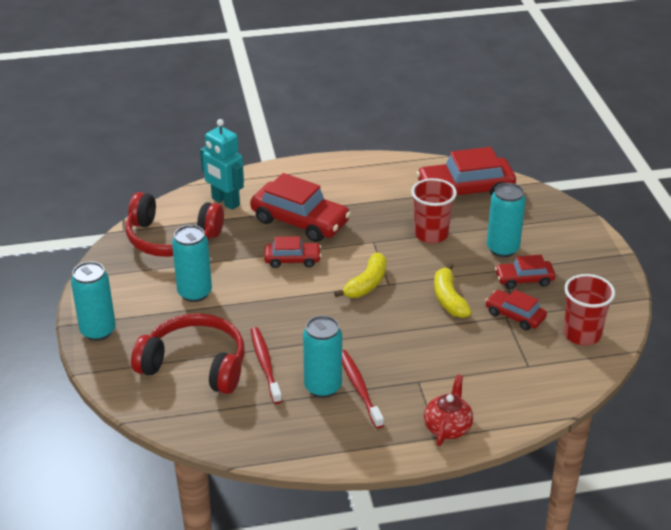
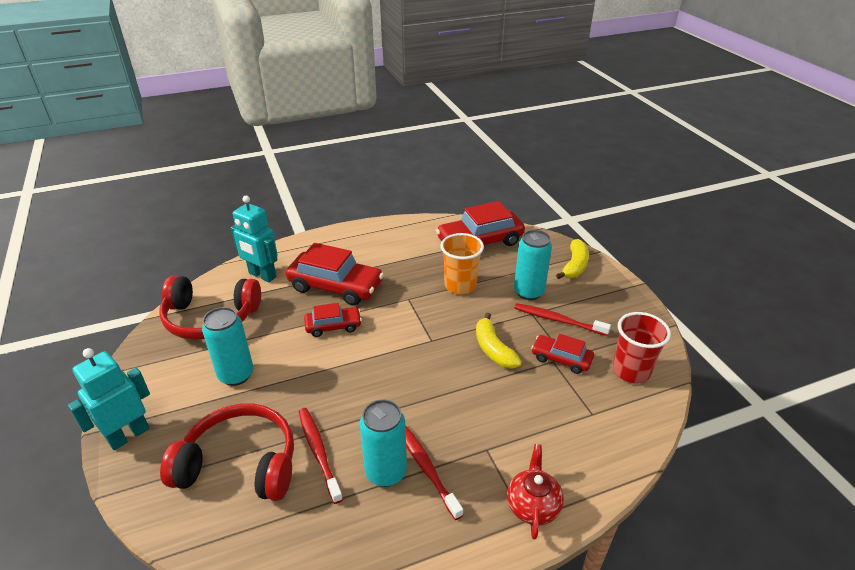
camera: 10 degrees left, 0 degrees up
(98, 331) = (128, 435): turquoise can -> turquoise robot
(366, 284) = (410, 343): yellow banana -> yellow banana (574, 266)
(431, 234) = (460, 285): red cup -> orange cup
(524, 279) = (557, 320): red car -> red toothbrush

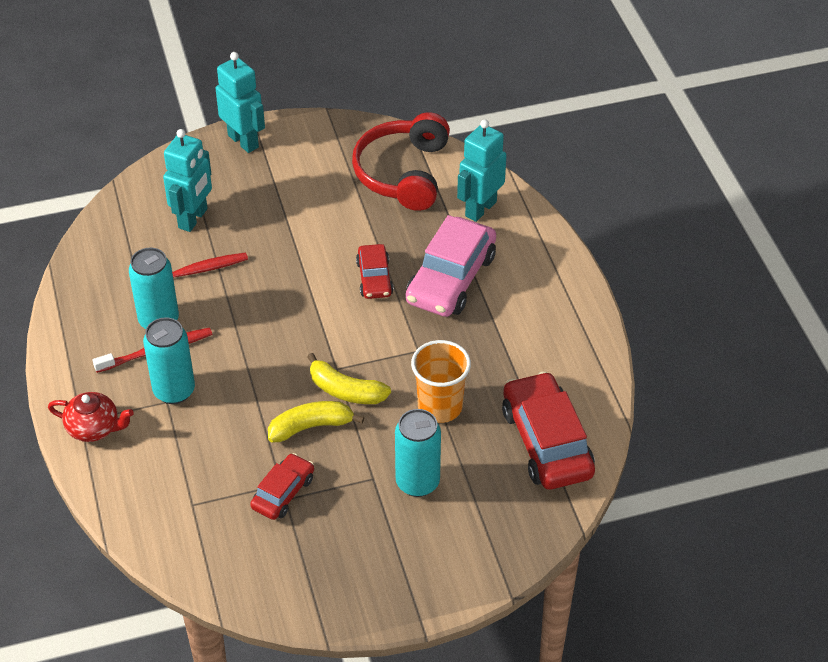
camera: 95 degrees right, 10 degrees up
(236, 375) = (308, 204): turquoise can -> turquoise can (174, 391)
(240, 464) = (193, 219): red headphones -> turquoise robot
(336, 286) = (451, 279): red car -> pink car
(557, 320) = (355, 504): red toothbrush -> none
(574, 266) = (474, 552): yellow banana -> yellow banana (345, 390)
(631, 371) = (250, 562): red cup -> none

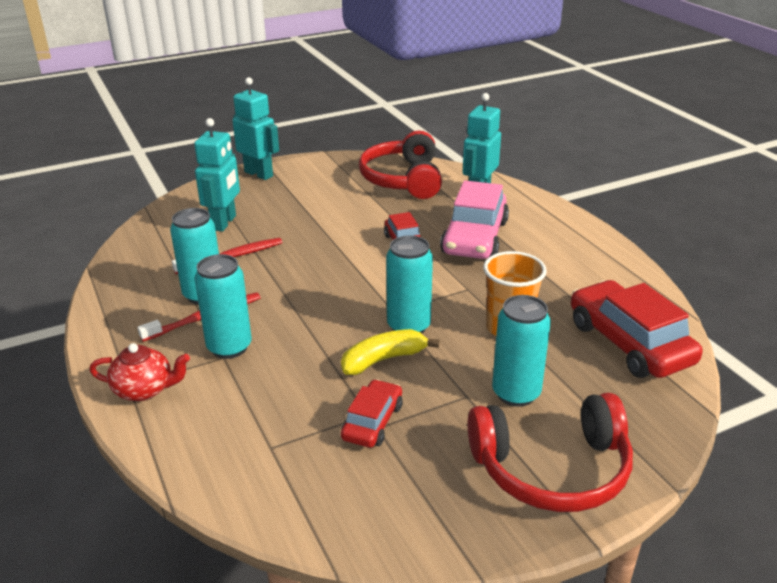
camera: 10 degrees left, 15 degrees down
(345, 390) = (408, 326): yellow banana -> turquoise can
(418, 562) = (552, 469): none -> red headphones

